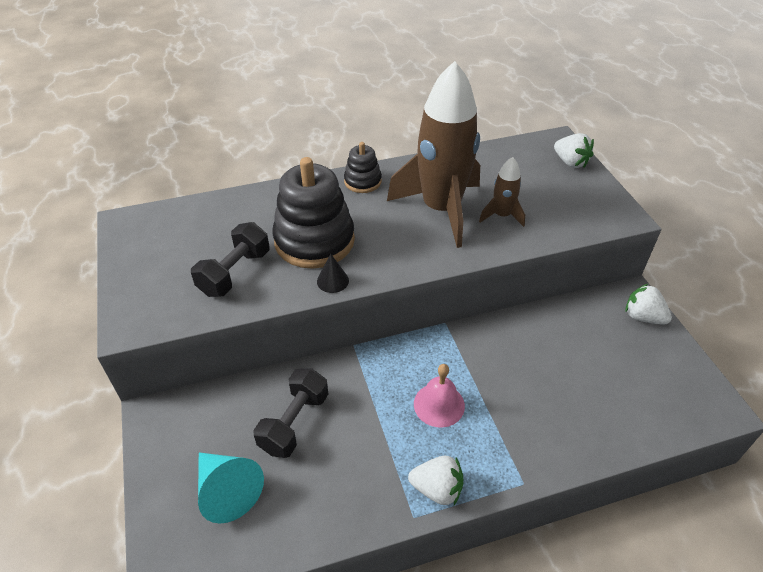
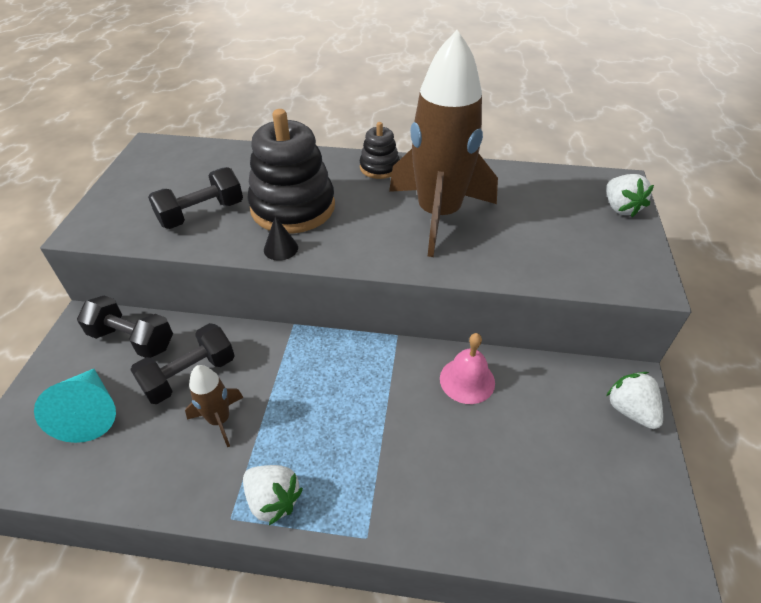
camera: 25 degrees right, 0 degrees up
(215, 413) = (132, 339): none -> black dumbbell
(439, 404) = (334, 414): pink bell -> pink bell (467, 380)
(501, 215) = (500, 239): brown rocket -> brown rocket (219, 419)

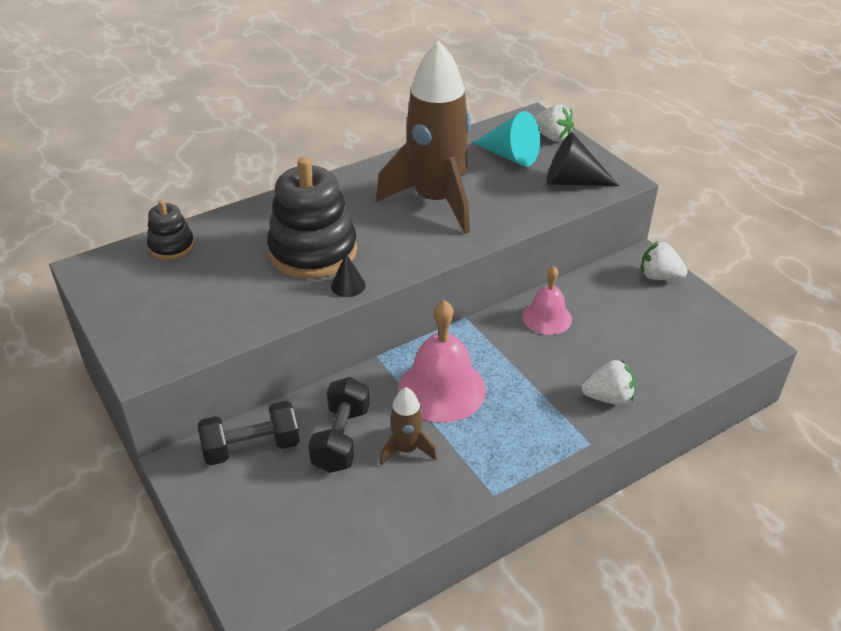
camera: 40 degrees left, 5 degrees down
(90, 413) = (294, 514): turquoise cone -> turquoise cone (510, 156)
(201, 214) = (238, 296): black dumbbell -> none
(273, 500) = (509, 466): white strawberry -> white strawberry (608, 397)
(305, 386) = (442, 389): none -> pink bell
(379, 167) = (342, 187): black stacking toy -> black stacking toy (171, 246)
(592, 260) = (572, 181): none -> black cone

